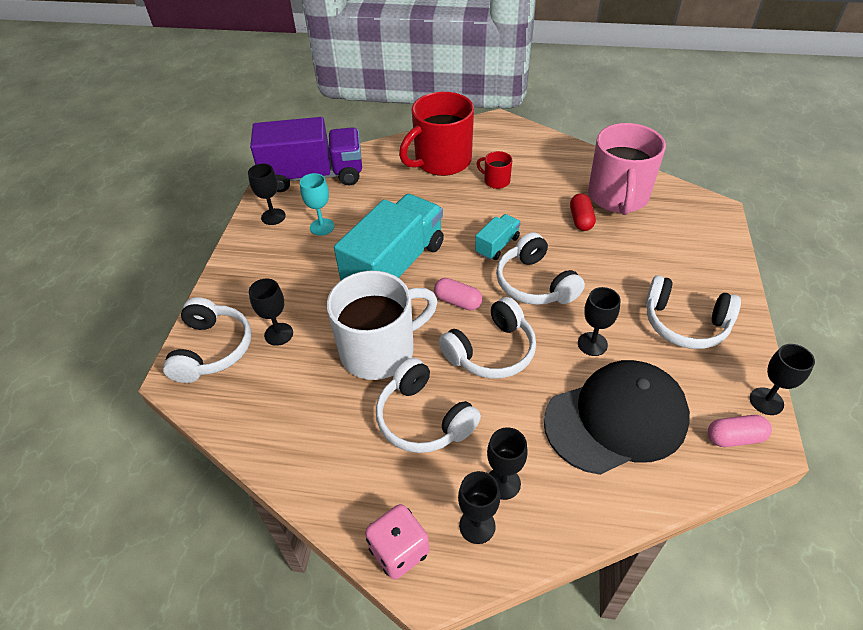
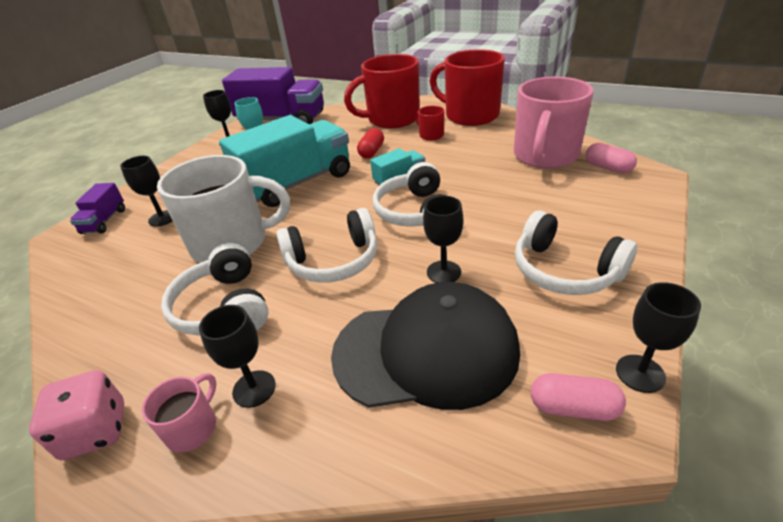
camera: 20 degrees right, 10 degrees down
(212, 349) = (104, 221): white headphones -> purple truck
(457, 301) = (331, 216): pink capsule -> pink capsule (608, 168)
(477, 526) = (192, 428): black goblet -> pink mug
(522, 148) = (470, 115): none -> red mug
(581, 220) = (495, 169): red capsule -> red capsule (371, 152)

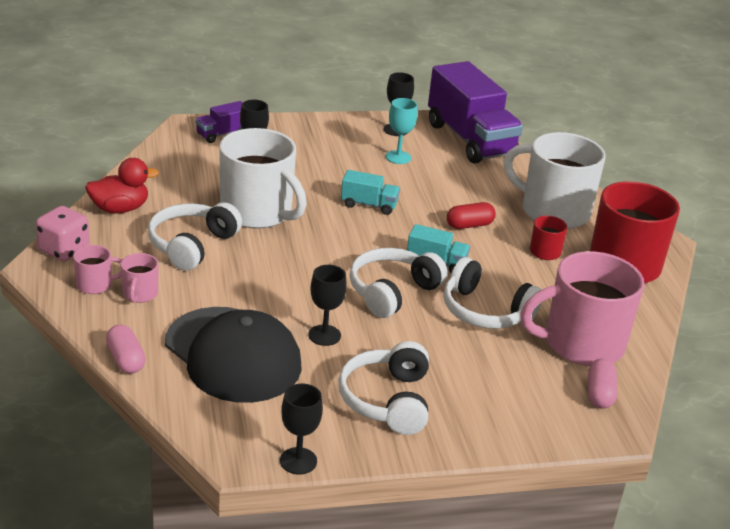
camera: 45 degrees right, 5 degrees down
(99, 339) = (120, 209): none -> red duck
(254, 389) = (140, 294): black goblet -> pink mug
(297, 183) = (369, 205): turquoise truck -> turquoise truck, size x0.45
(333, 261) = (285, 273): white headphones -> white headphones (485, 311)
(392, 119) = (553, 211): red mug -> white mug
(573, 408) = (239, 435): pink capsule -> pink capsule (126, 359)

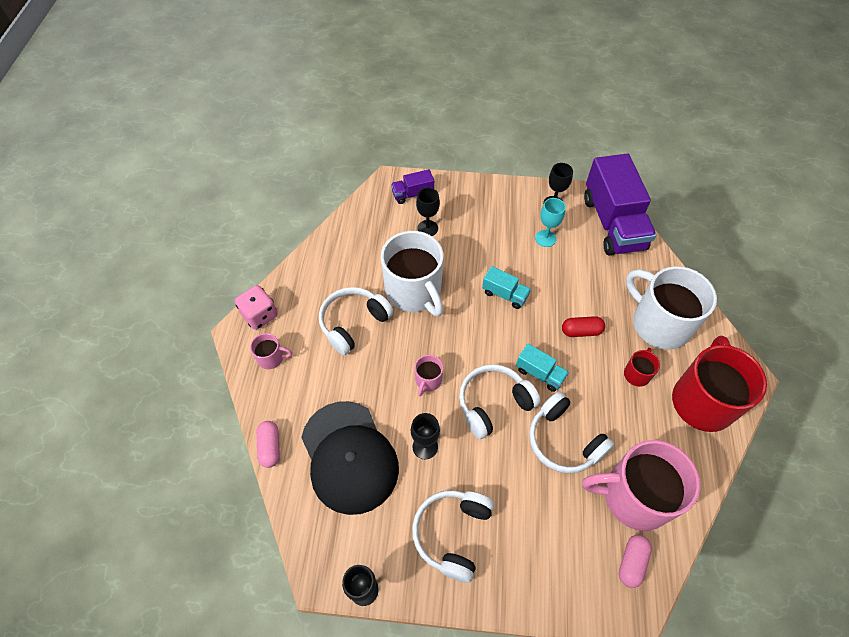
camera: 20 degrees right, 25 degrees up
(120, 209) = (312, 273): red duck -> none
(140, 294) = (300, 374): pink mug -> pink mug (428, 380)

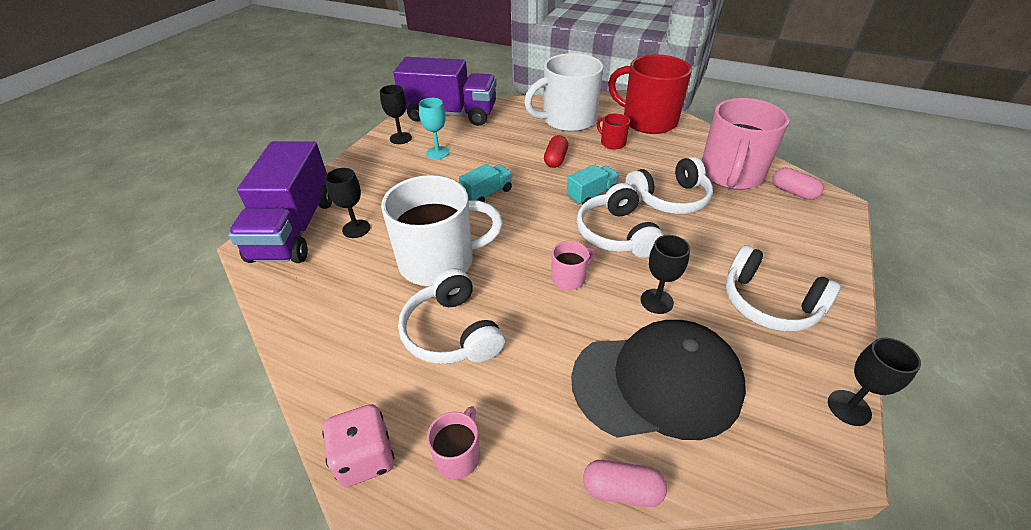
camera: 70 degrees left, 15 degrees down
(412, 194) = (294, 229): purple truck -> purple truck, size x2.20
(428, 380) = (569, 278): pink mug -> pink mug turned 75 degrees counterclockwise

